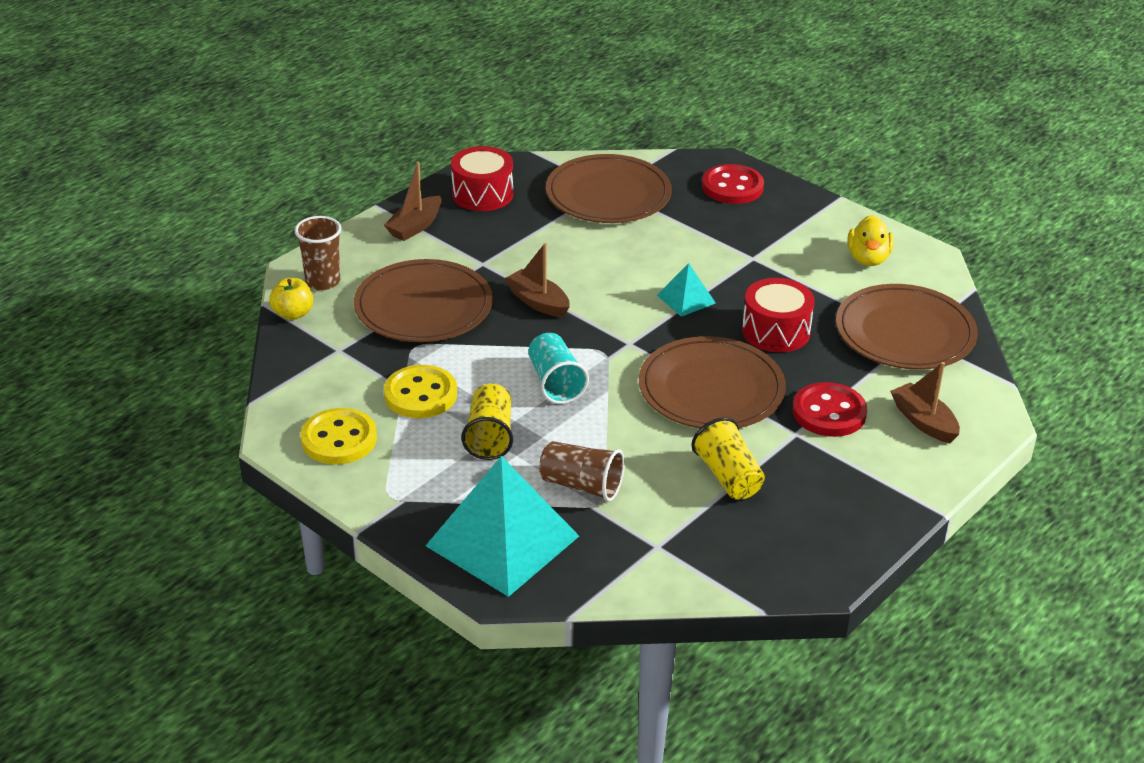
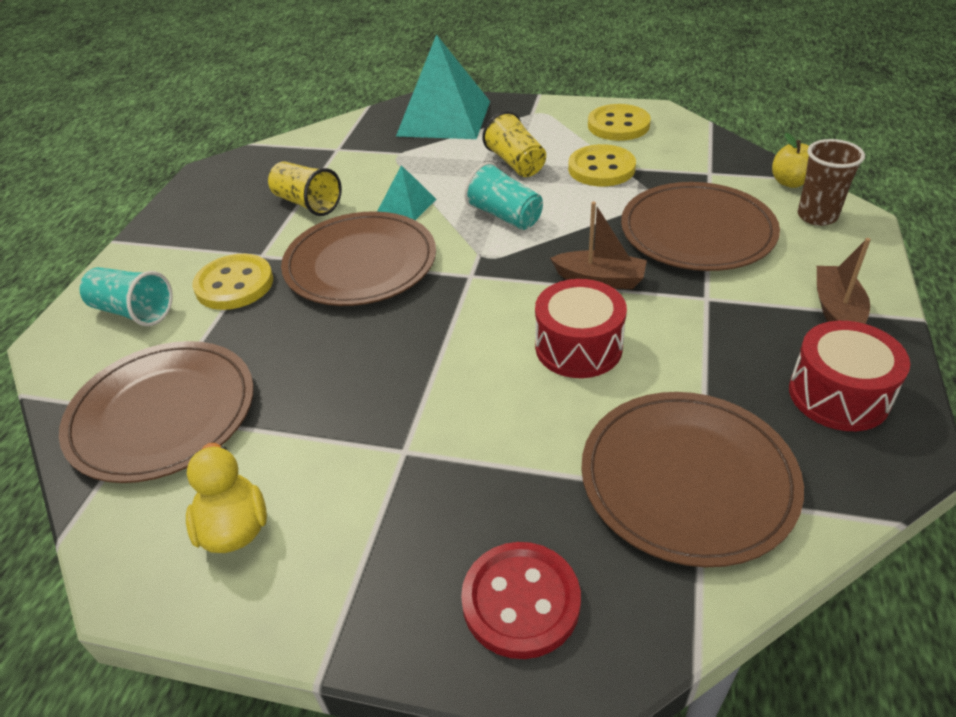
camera: 155 degrees right, 5 degrees up
(581, 485) = (418, 160): brown cup -> none
(686, 299) = (449, 349): turquoise pyramid -> turquoise pyramid (407, 205)
(776, 331) = (323, 350): red drum -> red drum (578, 347)
(829, 412) = (234, 284): red button -> yellow button
(923, 421) = (133, 311): brown boat -> turquoise cup

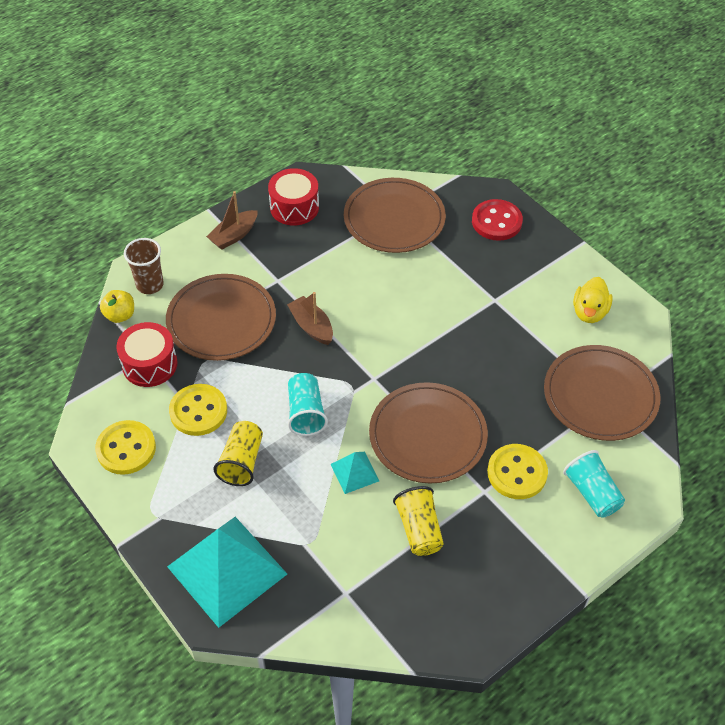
camera: 145 degrees left, 10 degrees up
(578, 347) = (369, 297): red drum -> red drum (149, 364)

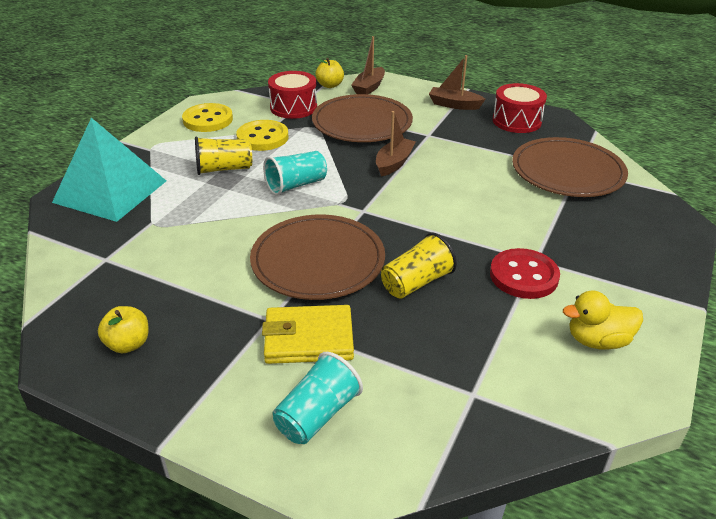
camera: 65 degrees right, 15 degrees down
(150, 285) = (369, 87): brown cup -> brown boat
(354, 472) = (246, 228): turquoise pyramid -> none
(419, 529) = (198, 285): yellow cup -> yellow cup (416, 283)
(471, 594) = (128, 344): none -> yellow apple
(496, 221) = (645, 233): red button -> red button (523, 276)
(517, 473) = (309, 338): yellow button -> yellow wallet
(600, 395) = (475, 384): brown plate -> none

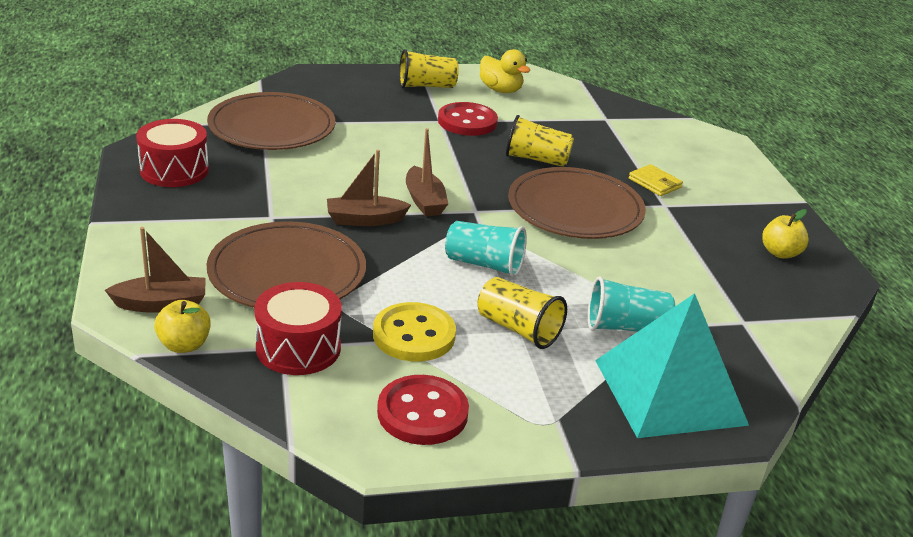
camera: 130 degrees left, 5 degrees down
(208, 120) = (422, 413): yellow button -> red button
(309, 338) = (654, 183): yellow wallet -> yellow wallet, size x0.59
(317, 415) = (700, 160): turquoise cup -> turquoise cup (625, 327)
(454, 105) = (162, 220): brown boat -> brown boat (424, 201)
(628, 286) = (426, 86): none -> yellow cup

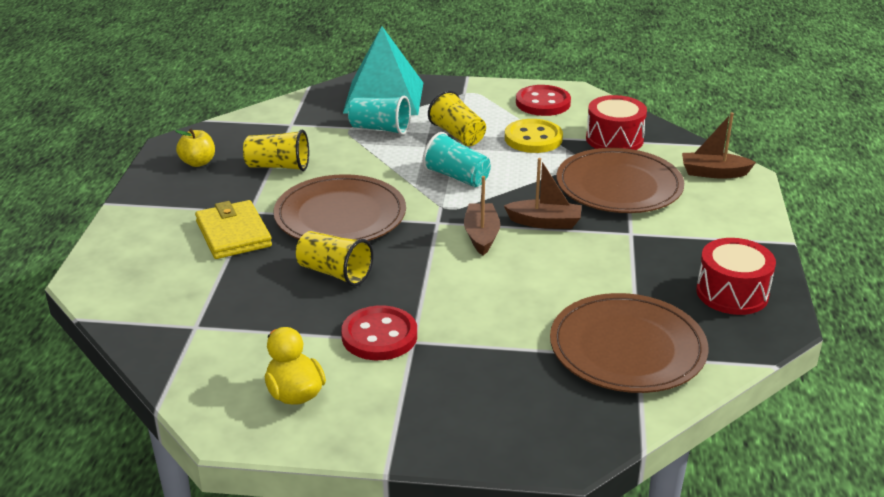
camera: 160 degrees left, 0 degrees up
(184, 345) = (692, 148): yellow apple -> none
(426, 86) = (399, 411): yellow cup -> yellow cup (278, 166)
(654, 183) = (233, 234): yellow wallet -> yellow wallet, size x1.69

